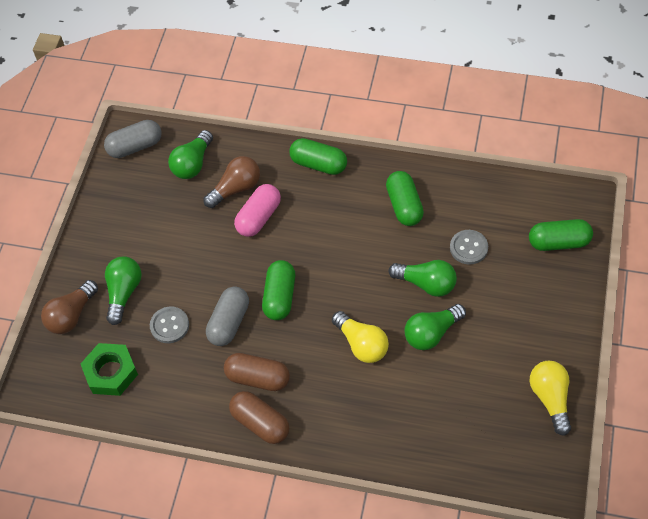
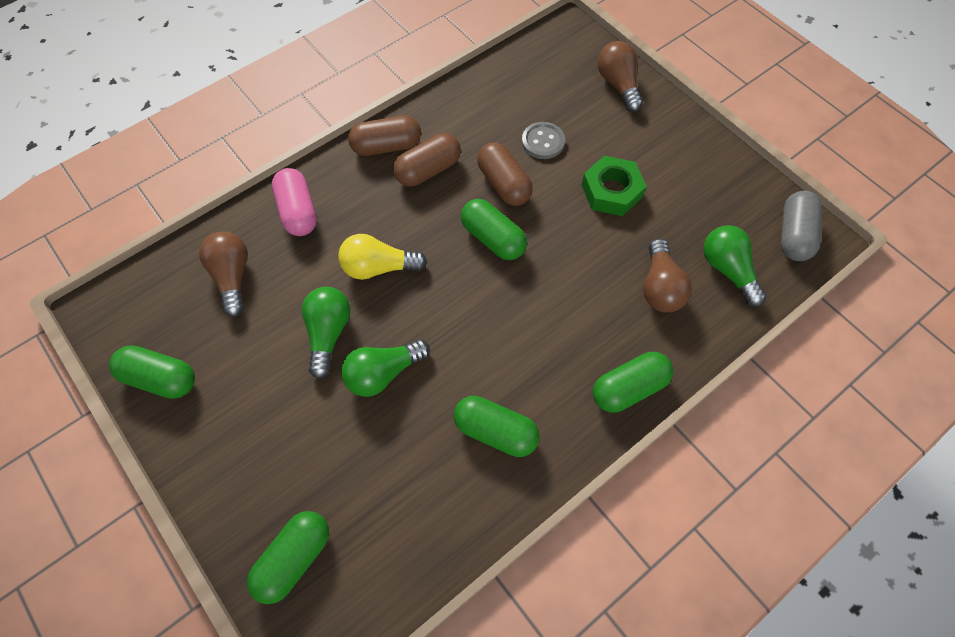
camera: 125 degrees right, 5 degrees up
(111, 372) = (535, 81): green nut -> green nut (611, 191)
(124, 293) = (609, 130): green light bulb -> none
(229, 323) = (503, 184): grey capsule -> brown capsule
(259, 217) = (603, 283): pink capsule -> pink capsule (298, 211)
(452, 425) = (232, 277): none -> brown light bulb
(468, 248) = (382, 452): grey button -> none
(550, 399) = (160, 378): yellow light bulb -> green capsule

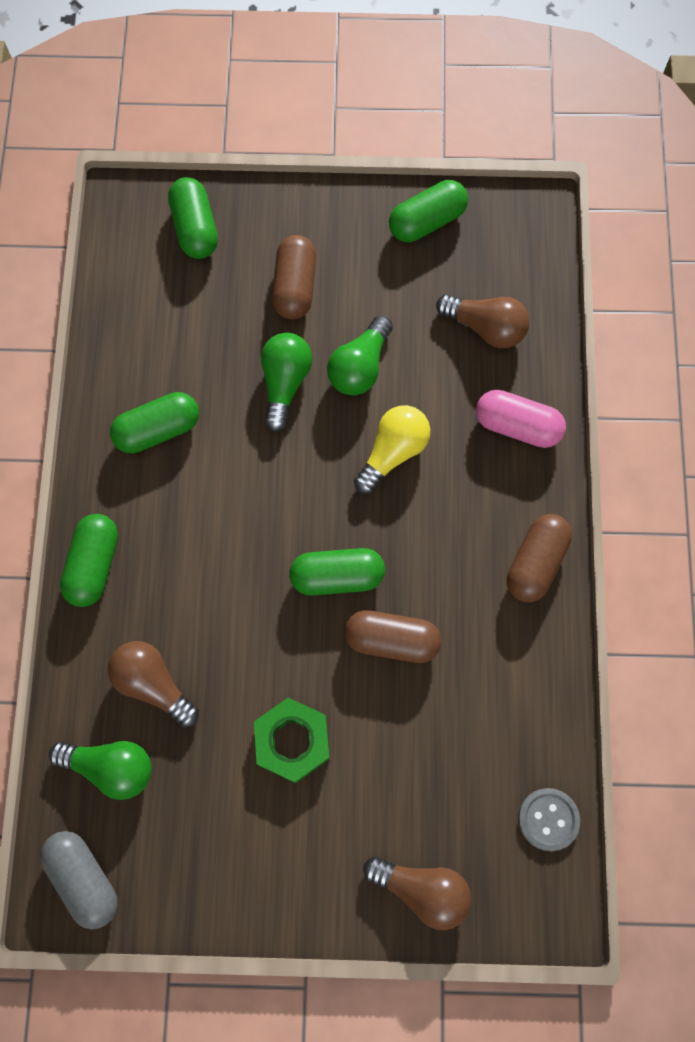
camera: 130 degrees right, 10 degrees up
(328, 334) = (360, 367): green light bulb -> green light bulb turned 75 degrees clockwise
(428, 170) = (470, 580): brown capsule -> brown capsule (295, 287)
(543, 142) = (412, 727): grey button -> grey button (548, 819)

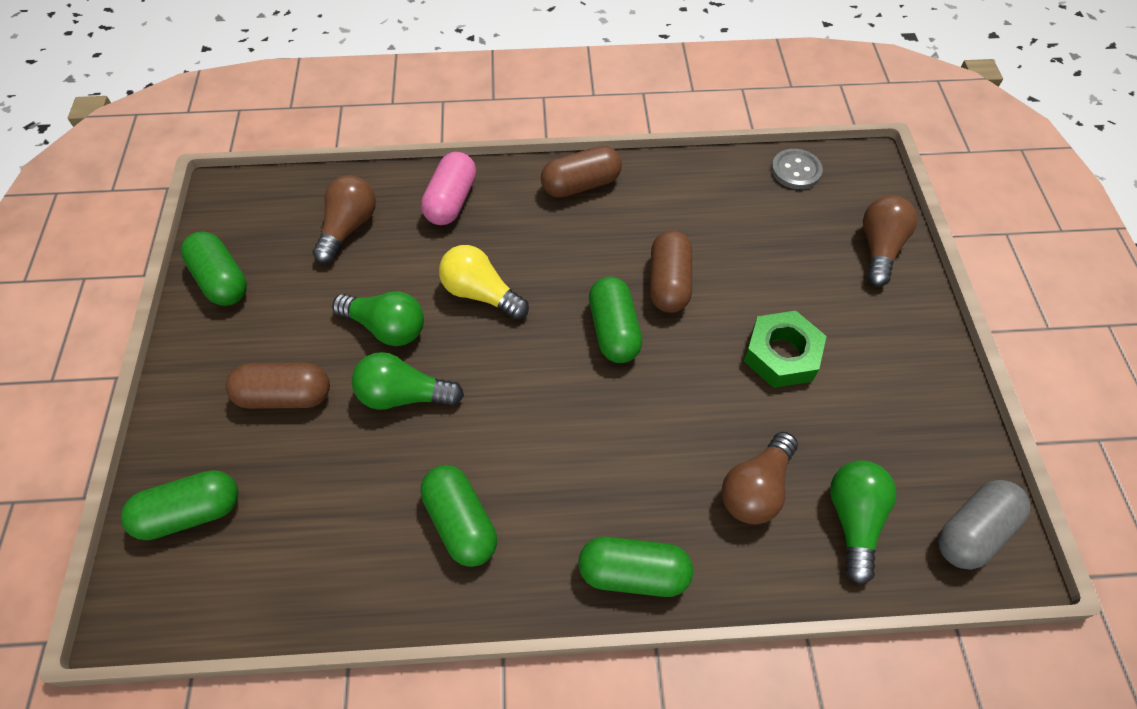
camera: 95 degrees left, 15 degrees down
(535, 563) = (581, 184): brown capsule -> brown capsule turned 45 degrees counterclockwise

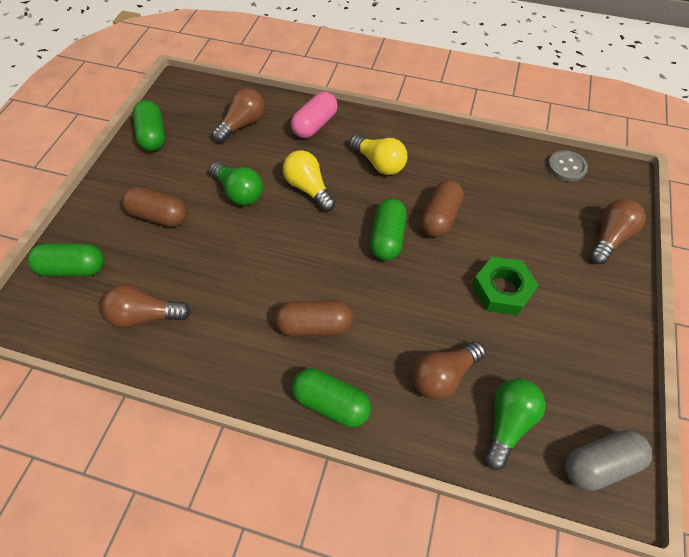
camera: 20 degrees right, 0 degrees up
(331, 545) = (146, 316): none -> brown light bulb
(404, 395) = (231, 238): green light bulb -> none
(461, 523) = (232, 330): green capsule -> none
(561, 231) = (379, 163): none -> yellow light bulb
(581, 184) = (406, 137): brown capsule -> brown capsule (315, 325)

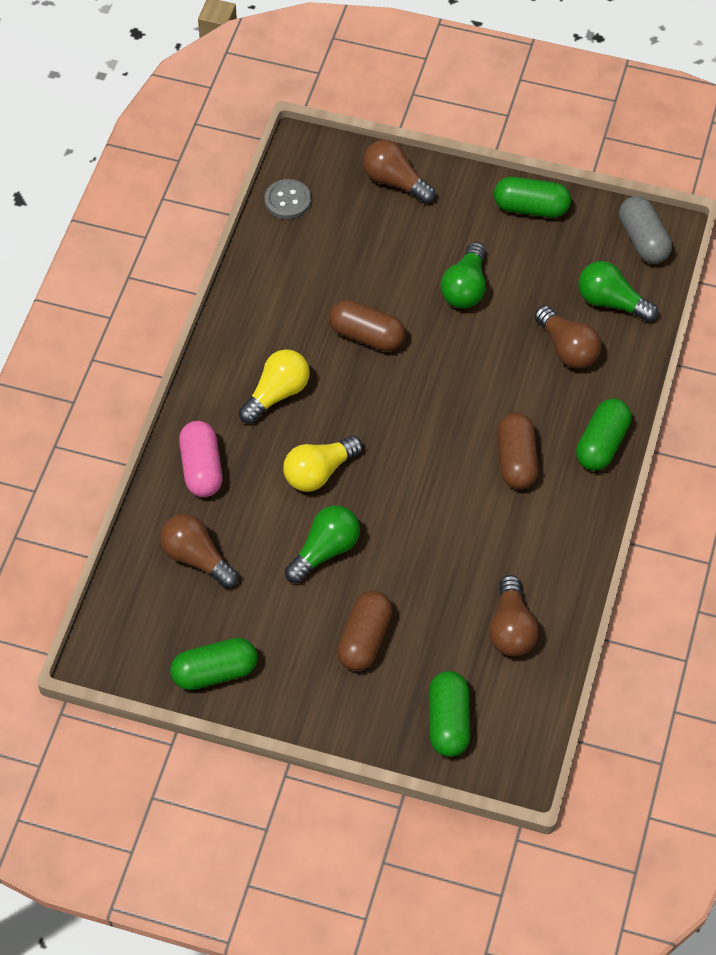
camera: 90 degrees left, 0 degrees up
(315, 125) = (201, 468): pink capsule -> pink capsule turned 45 degrees clockwise
(387, 238) = (397, 389): green capsule -> green capsule (530, 208)
(502, 290) = (465, 288): green nut -> green light bulb

